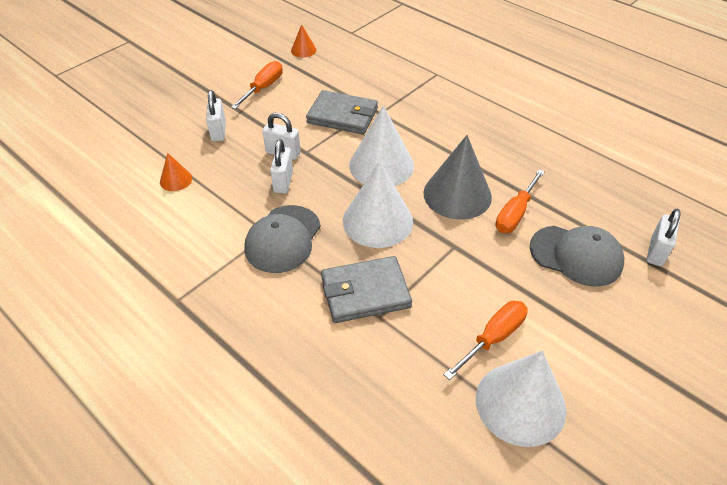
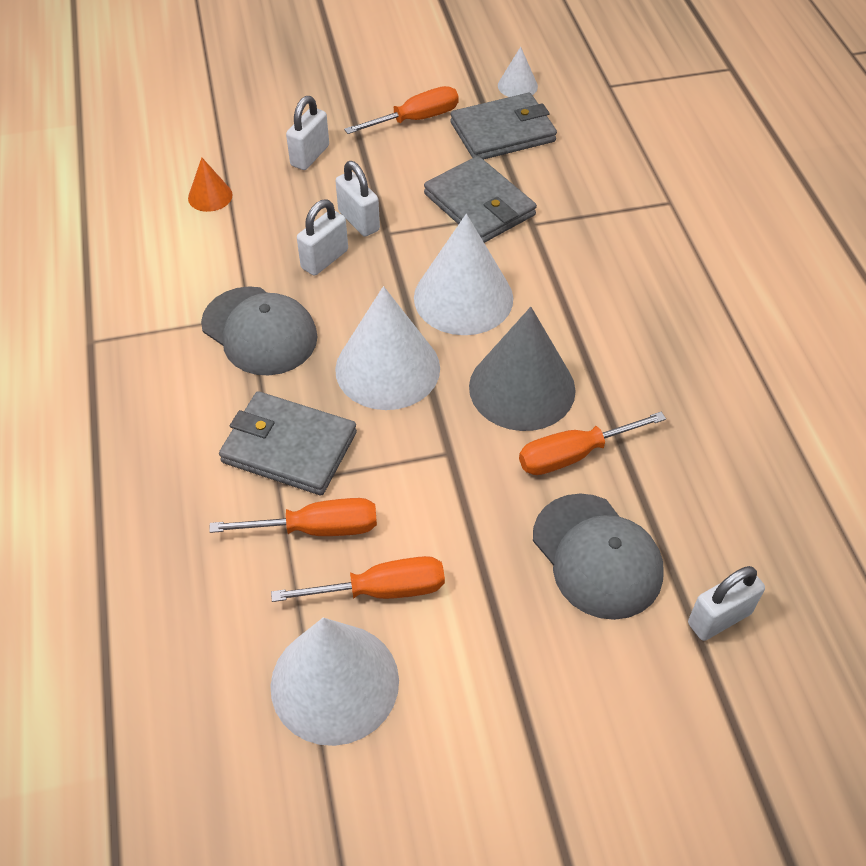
camera: 35 degrees right, 5 degrees up
(283, 239) = (259, 331): grey cap -> grey cap turned 105 degrees counterclockwise
(303, 50) = (517, 86): orange cone -> white cone
(318, 75) = (503, 132): none -> grey wallet
(425, 327) = (316, 529): none -> orange screwdriver

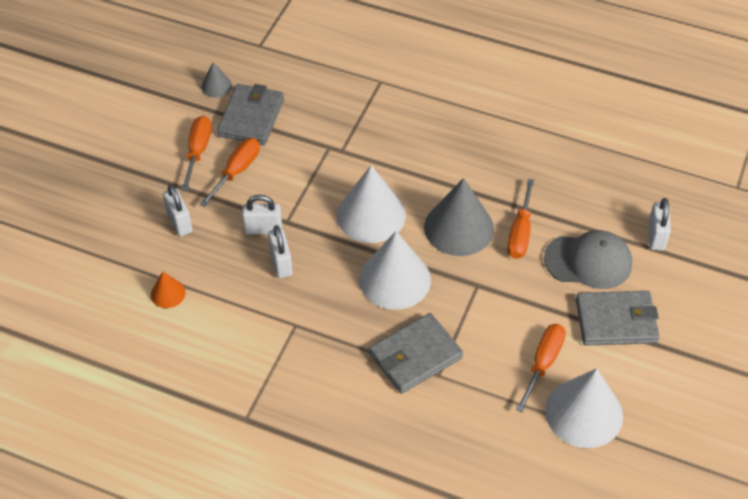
camera: 55 degrees left, 0 degrees up
(259, 331) = (313, 326): grey cap -> none
(316, 529) = (482, 372): orange screwdriver -> orange screwdriver (236, 171)
(479, 205) = (303, 165): grey wallet -> grey wallet (616, 321)
(517, 86) = (216, 86): white cone -> grey cone

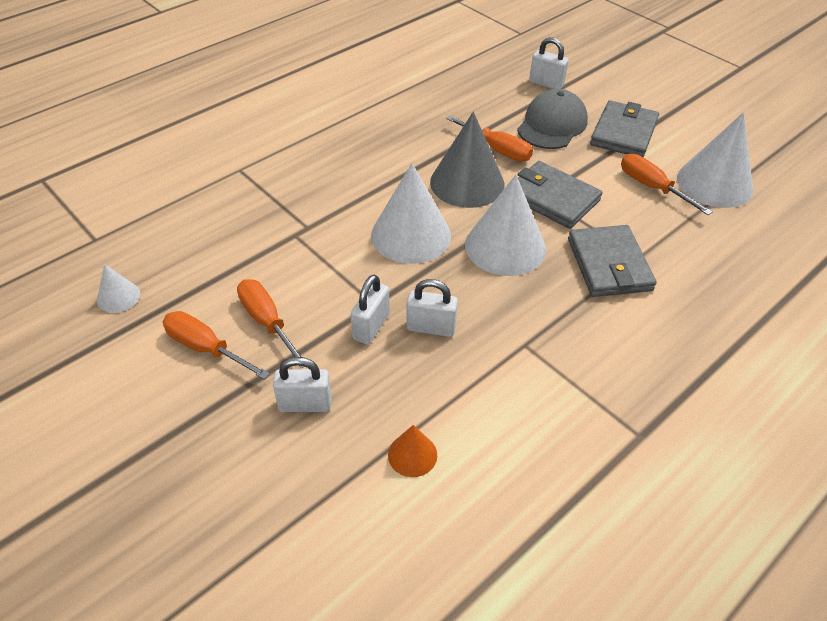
camera: 65 degrees left, 5 degrees down
(216, 86) = (118, 297): grey cone -> white cone
(251, 117) = (197, 282): grey wallet -> grey wallet (552, 198)

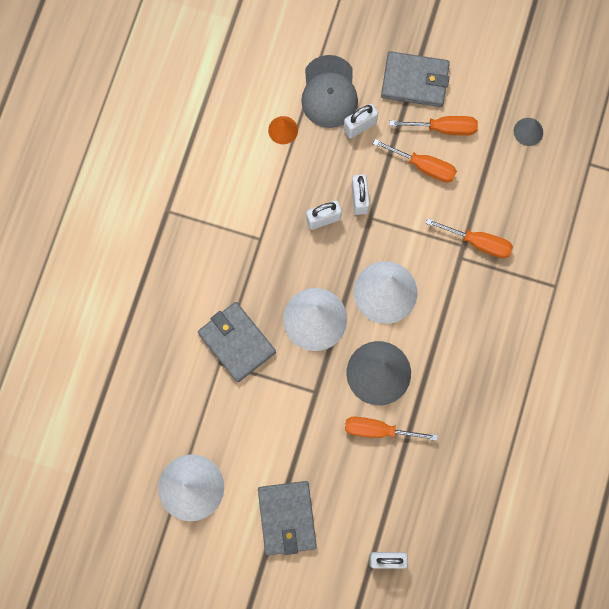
camera: 150 degrees right, 30 degrees up
(118, 297) = (528, 131): white cone -> grey cone
(552, 125) = (351, 494): grey cap -> grey cap (329, 92)
(552, 198) = (307, 393): grey wallet -> grey wallet (415, 81)
(652, 187) = (237, 452): orange screwdriver -> orange screwdriver (478, 242)

